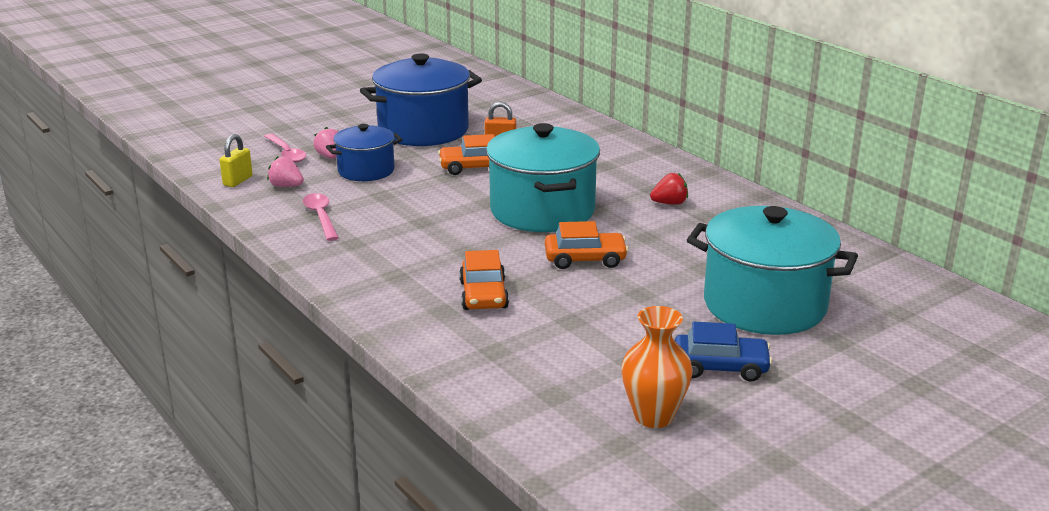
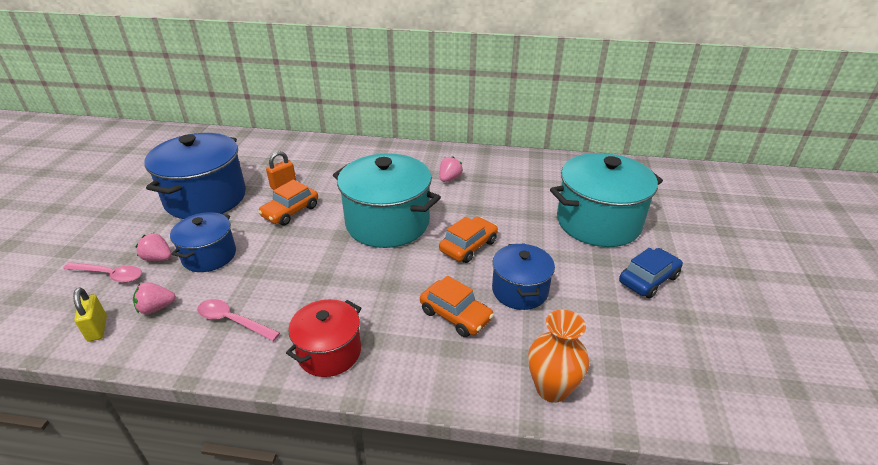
camera: 45 degrees left, 10 degrees up
(353, 266) = (329, 352): none -> red pot
(571, 309) = (520, 290): none -> blue pot
(653, 416) = (681, 341): orange vase -> orange vase (552, 389)
(669, 203) = (449, 179): red strawberry -> pink strawberry

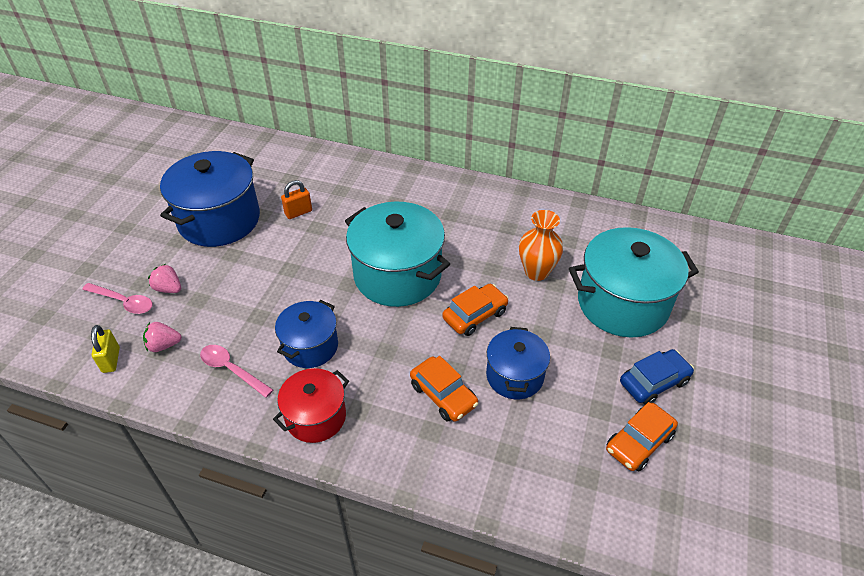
camera: 10 degrees right, 10 degrees up
(209, 256) = (217, 292): blue pot -> blue pot (310, 346)
(290, 211) = (301, 248): orange car -> orange car (639, 442)
(449, 179) = (474, 225): pink strawberry -> none
(552, 389) = (517, 489): orange vase -> orange vase (536, 272)

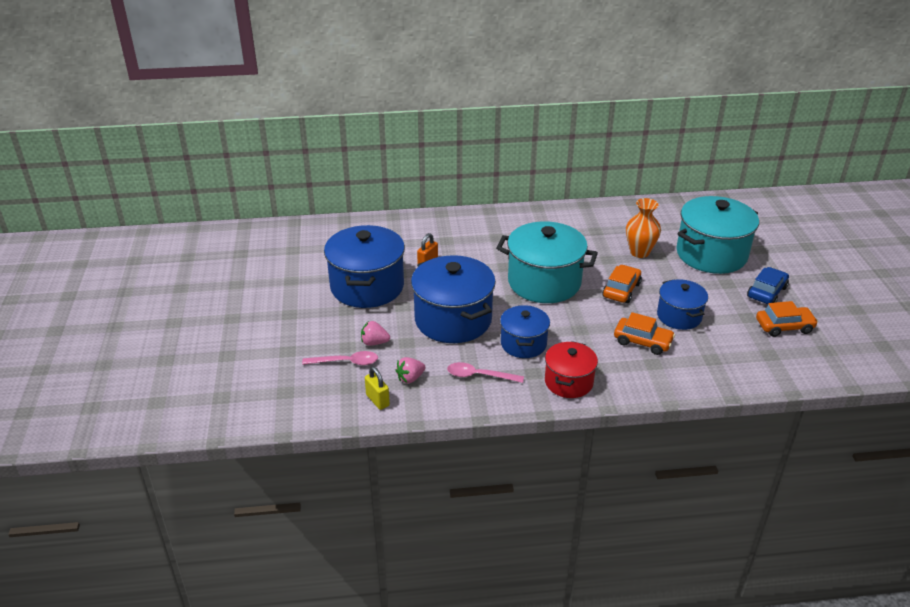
camera: 25 degrees left, 10 degrees down
(265, 289) = (453, 320): none -> blue pot
(639, 442) = (784, 326): orange car -> orange car turned 120 degrees counterclockwise

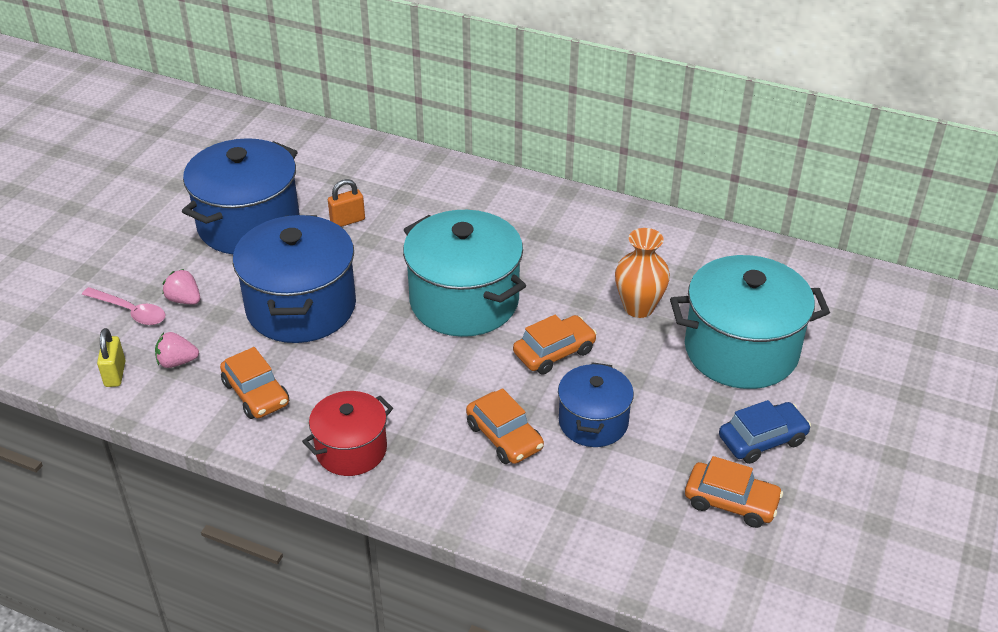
camera: 30 degrees right, 5 degrees up
(479, 376) = (256, 393): pink spoon -> orange car
(523, 344) = (350, 374): blue pot -> none

